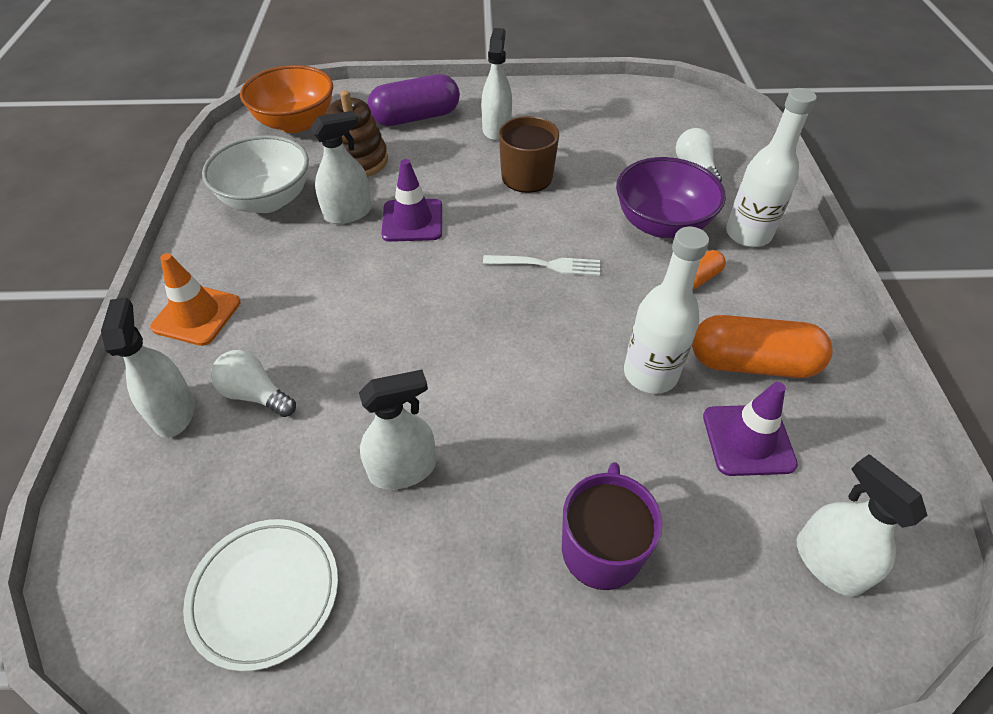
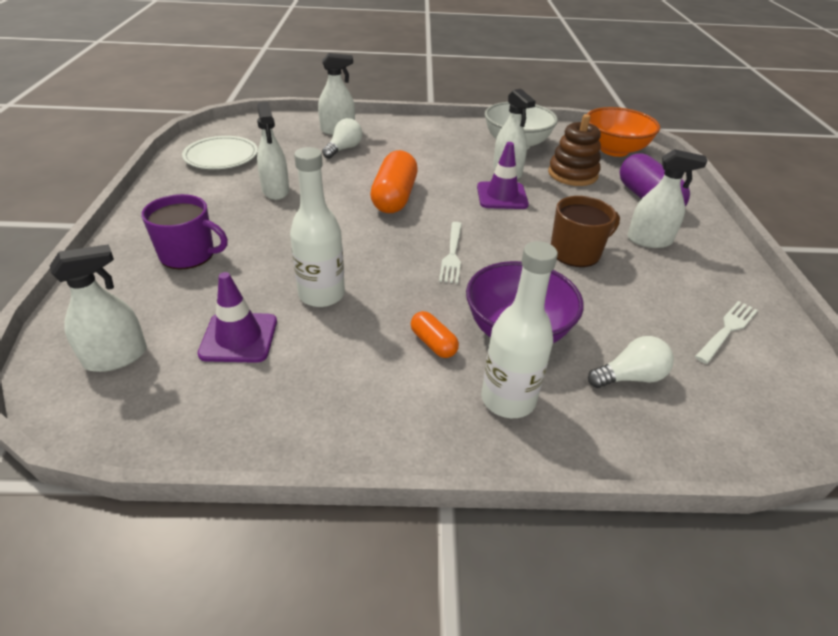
camera: 90 degrees right, 10 degrees down
(196, 315) = (407, 131): orange traffic cone -> none
(621, 113) = (727, 330): none -> white fork
(752, 363) = (318, 359): orange capsule -> orange capsule (394, 197)

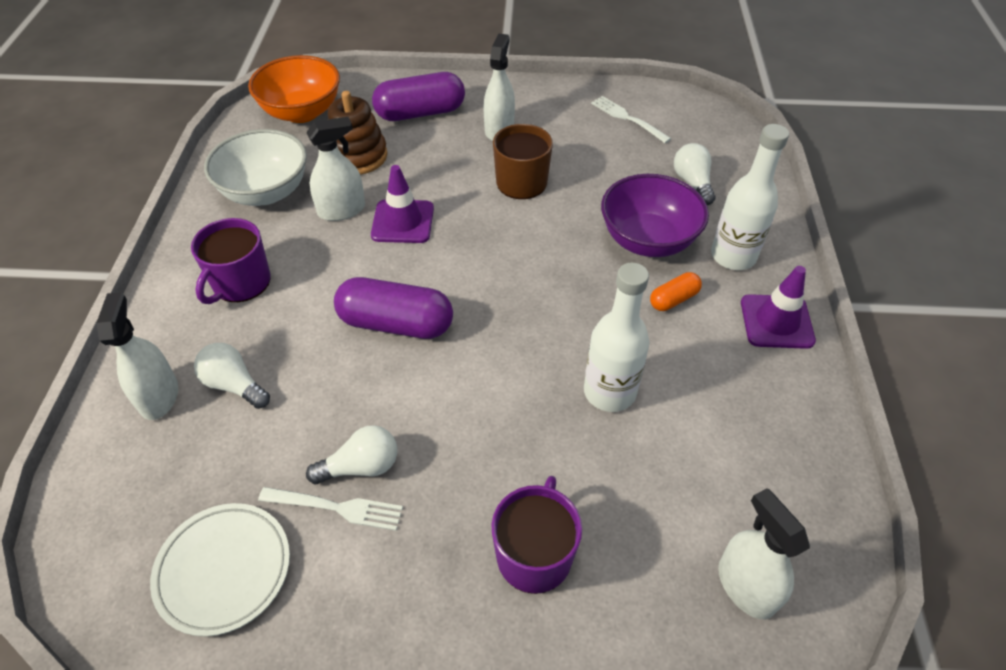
camera: 85 degrees left, 10 degrees up
(239, 337) = (692, 464): purple traffic cone -> purple traffic cone (776, 322)
(276, 190) = (361, 466): white spray bottle -> white light bulb
(394, 197) = (396, 324): orange capsule -> purple capsule
(427, 144) = (240, 283): none -> purple mug
(452, 254) = (526, 275): white fork -> white fork (336, 507)

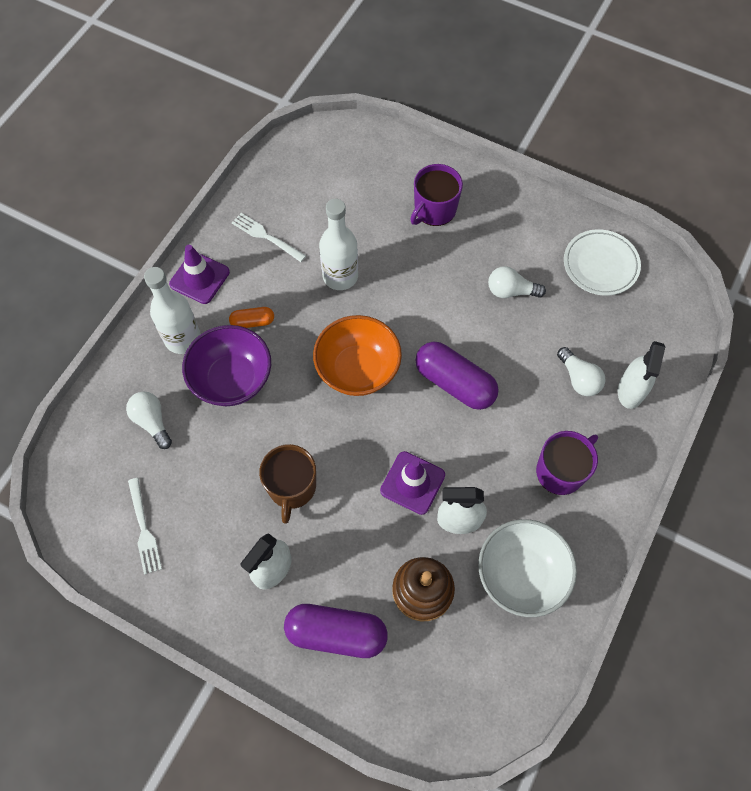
camera: 155 degrees left, 15 degrees up
(302, 112) = (458, 694): orange bowl -> orange bowl (358, 369)
(336, 507) = (532, 273): white fork -> white fork (266, 237)
(692, 183) = (152, 422): white light bulb -> white light bulb turned 135 degrees clockwise
(745, 587) = (339, 157): white spray bottle -> none

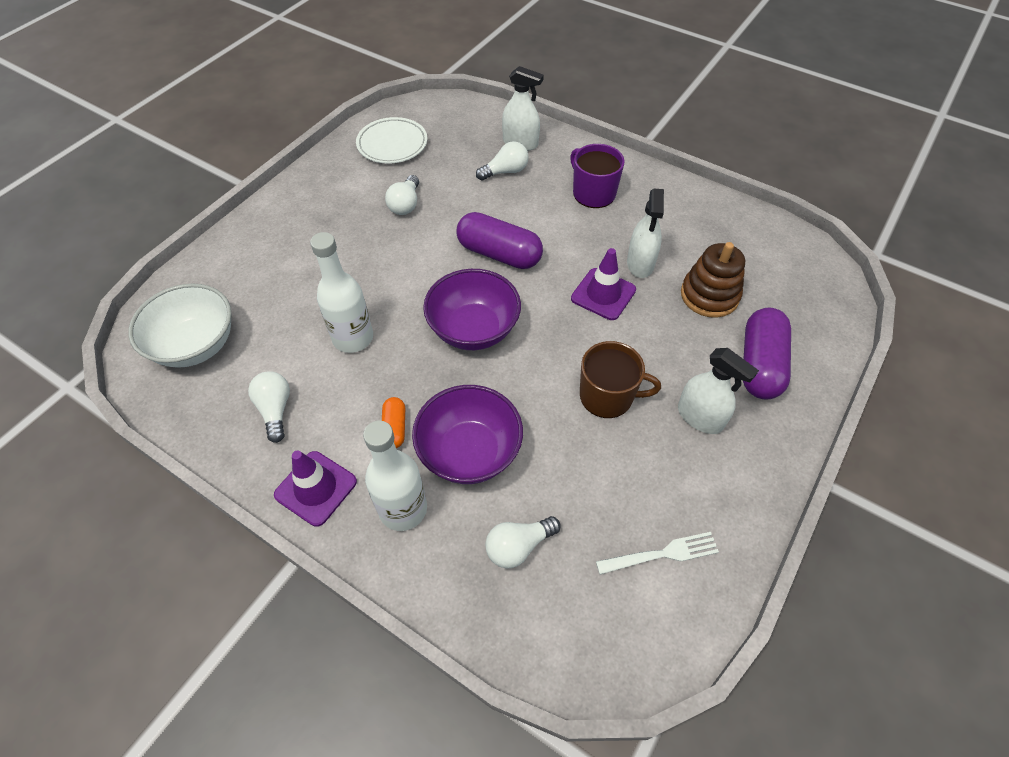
camera: 85 degrees left, 10 degrees down
(266, 237) = (275, 409): white fork -> white light bulb
(358, 369) = (473, 329): orange bowl -> purple bowl
(434, 210) = (291, 251): purple mug -> none
(455, 383) = (499, 254): purple capsule -> purple capsule turned 75 degrees clockwise
(521, 575) = (689, 228): white bowl -> white bowl (196, 345)

